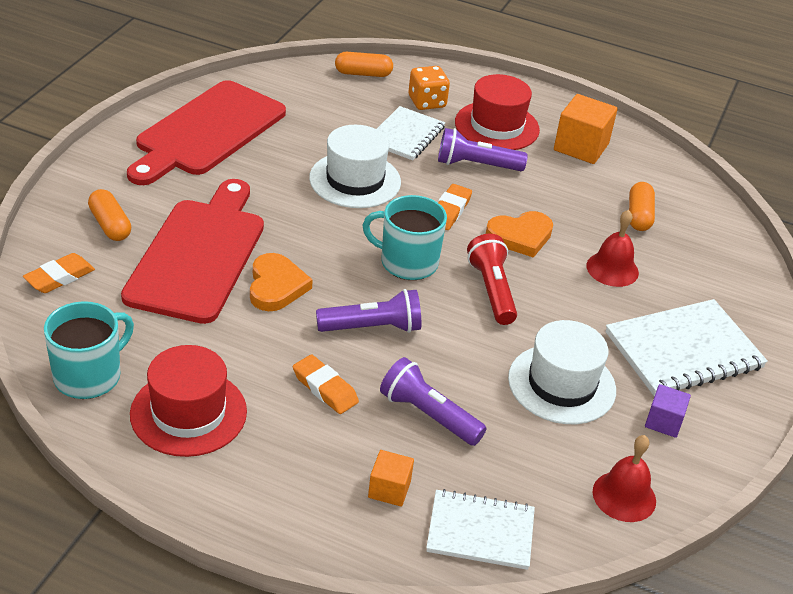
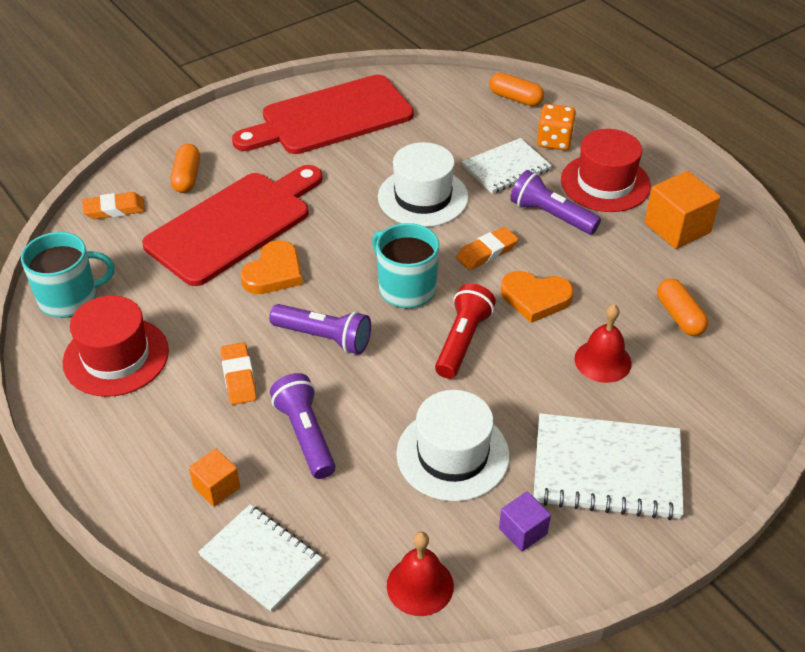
camera: 35 degrees right, 5 degrees up
(639, 216) = (679, 316): orange capsule -> orange capsule turned 60 degrees counterclockwise

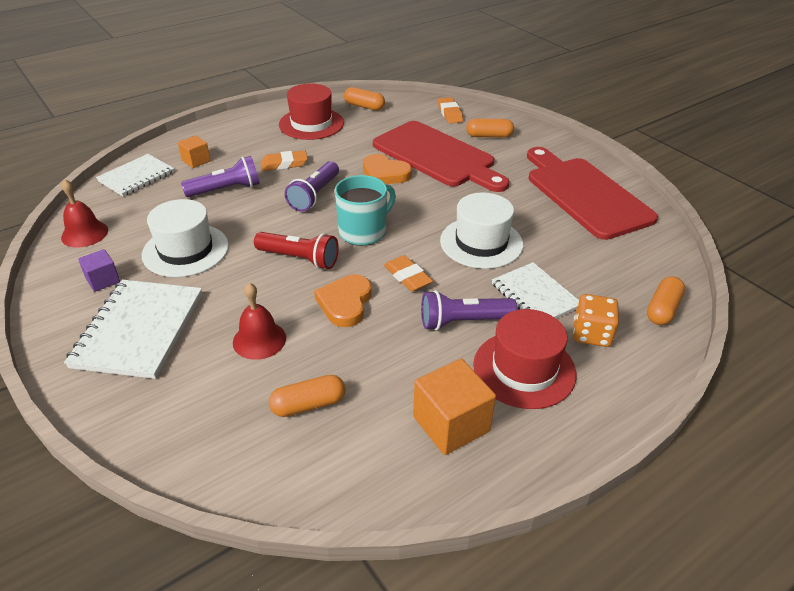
camera: 90 degrees right, 5 degrees down
(69, 298) = (364, 106): turquoise mug -> orange capsule
(551, 215) = (463, 322): purple flashlight -> purple flashlight turned 135 degrees counterclockwise

